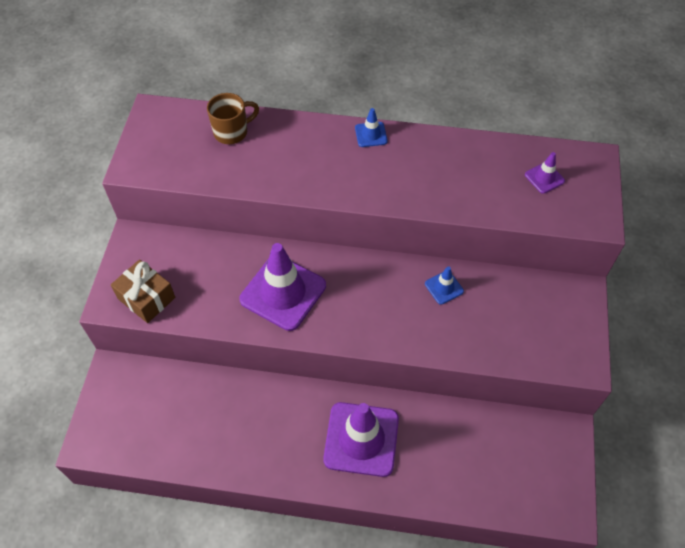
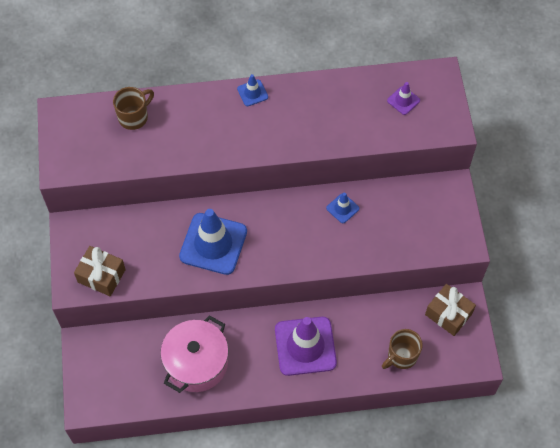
camera: 15 degrees left, 5 degrees up
(229, 426) = (196, 363): none -> pink pot
(283, 292) = (213, 244): purple traffic cone -> blue traffic cone
(474, 481) = (401, 356): none -> brown mug
(544, 444) = (448, 314): none -> brown gift

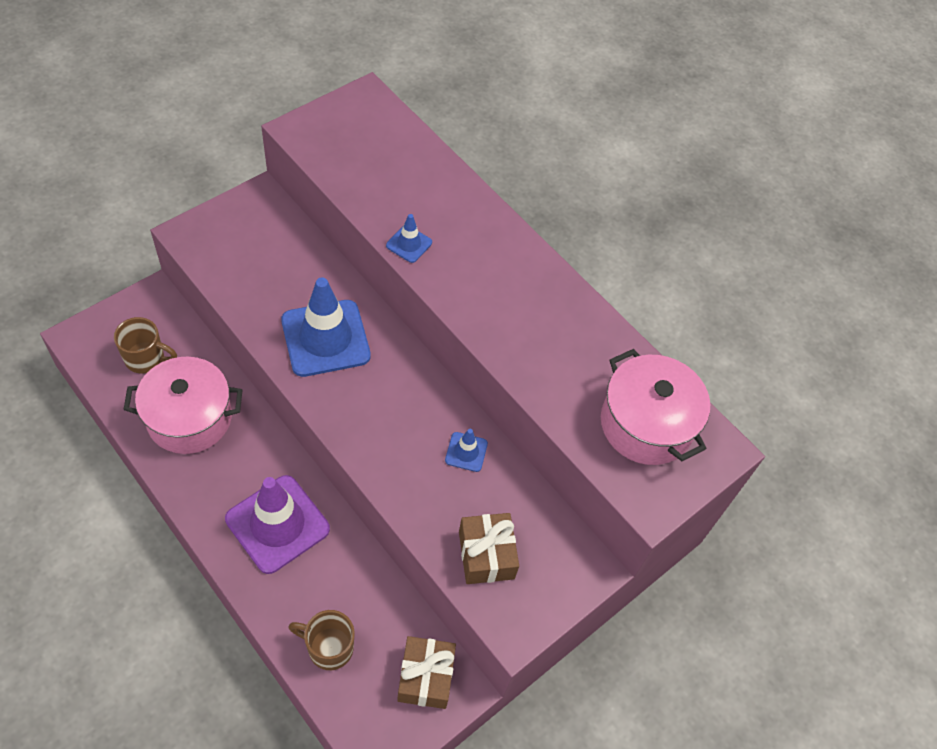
camera: 50 degrees right, 5 degrees down
(101, 276) = (217, 252): brown gift -> brown gift (486, 555)
(134, 117) = (410, 162): brown mug -> brown mug (146, 358)
(252, 93) = (528, 256): blue traffic cone -> blue traffic cone (409, 244)
(403, 100) = (646, 424): purple traffic cone -> pink pot

